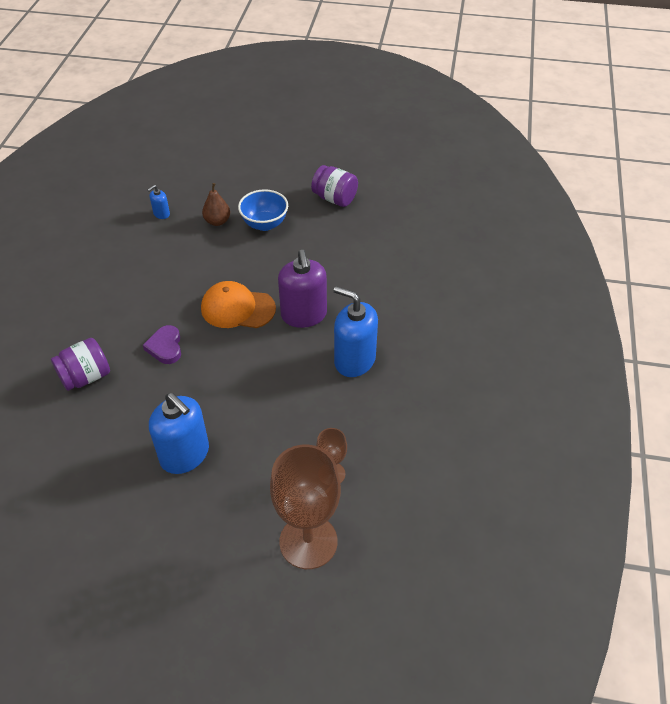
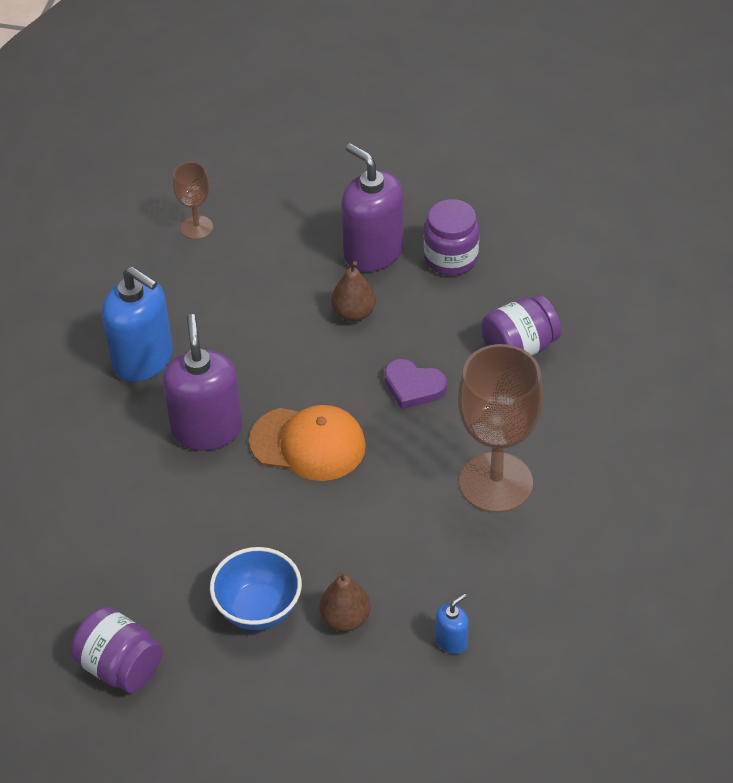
camera: 175 degrees left, 0 degrees up
(123, 451) = (451, 258): none -> purple jar
(165, 347) = (413, 387): purple heart -> purple heart turned 120 degrees clockwise
(185, 455) = (373, 252): blue soap dispenser -> purple soap dispenser
(203, 400) = (353, 313): none -> brown pear
(308, 542) = (231, 167): brown goblet -> brown goblet (496, 483)

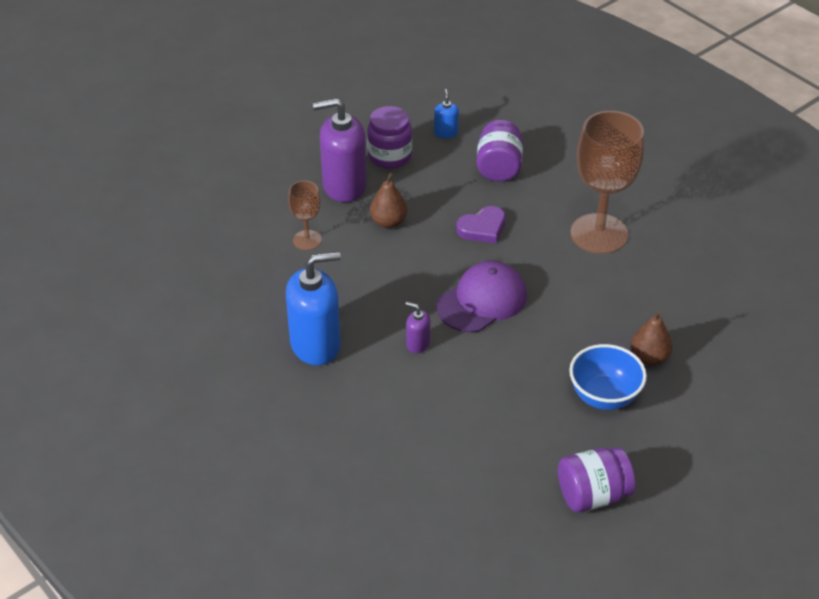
camera: 55 degrees left, 5 degrees down
(196, 227) = (219, 256): brown goblet -> brown goblet (307, 240)
(207, 429) = (418, 344): purple soap dispenser -> purple soap dispenser, size x0.46
(308, 444) = (482, 301): orange cap -> purple cap
(451, 641) = (709, 318): blue soap dispenser -> blue soap dispenser (446, 133)

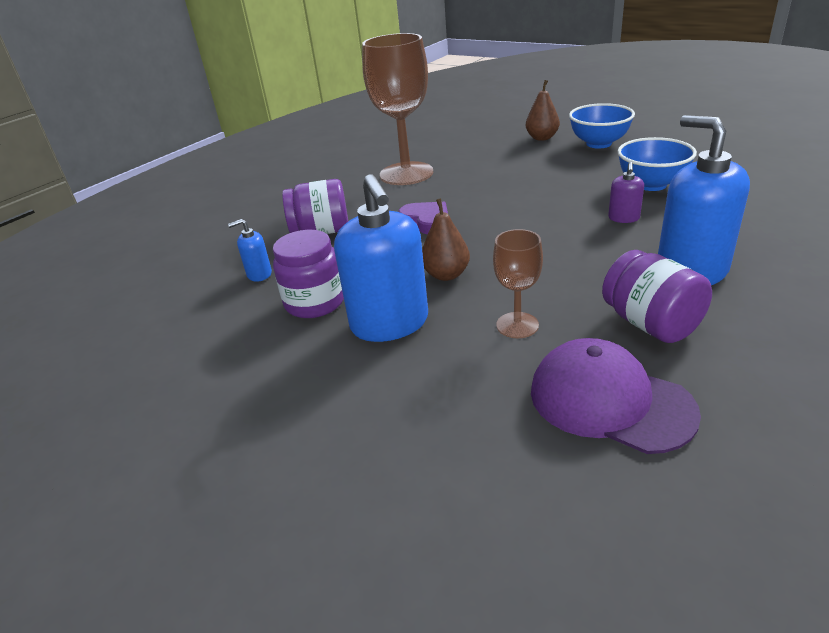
camera: 100 degrees left, 10 degrees down
(344, 186) = (389, 323): purple soap dispenser -> blue soap dispenser
(473, 390) = (651, 185): none -> blue bowl
(482, 301) = (534, 202): purple cap -> purple cap (610, 401)
(592, 495) = (699, 132): purple jar -> purple jar (650, 324)

